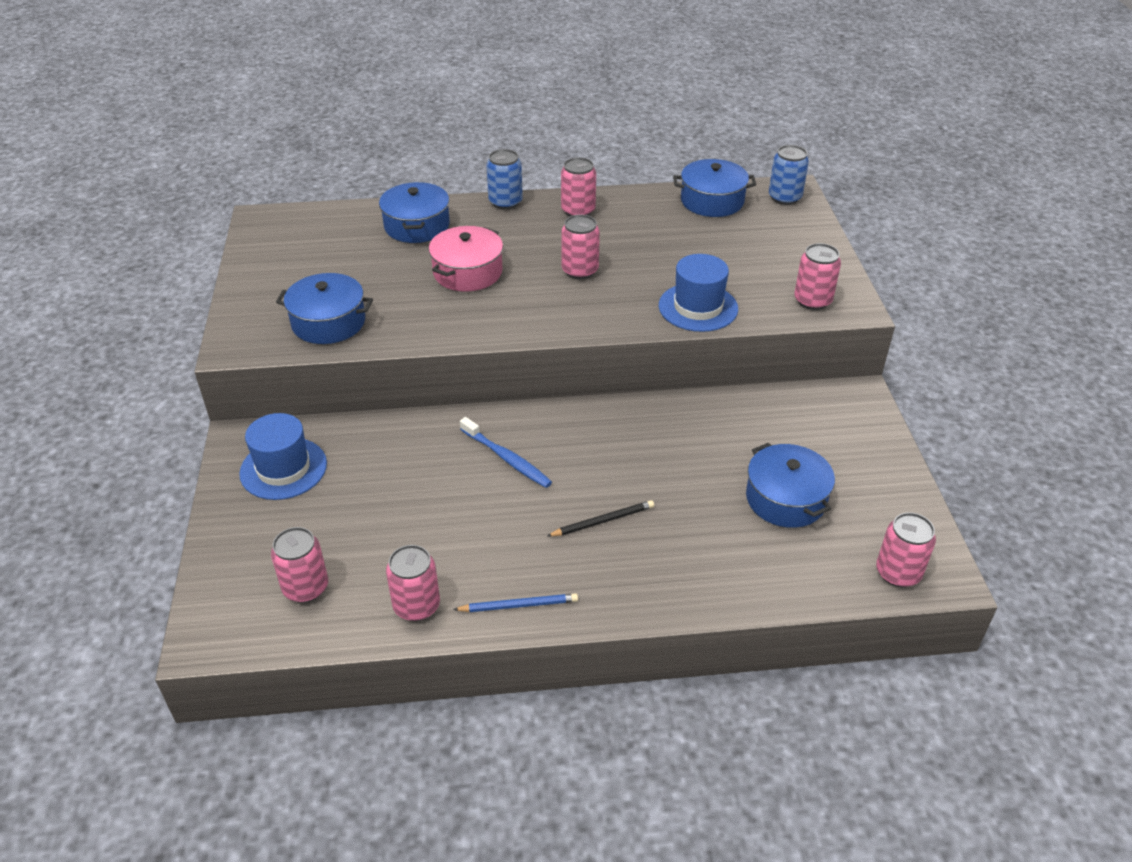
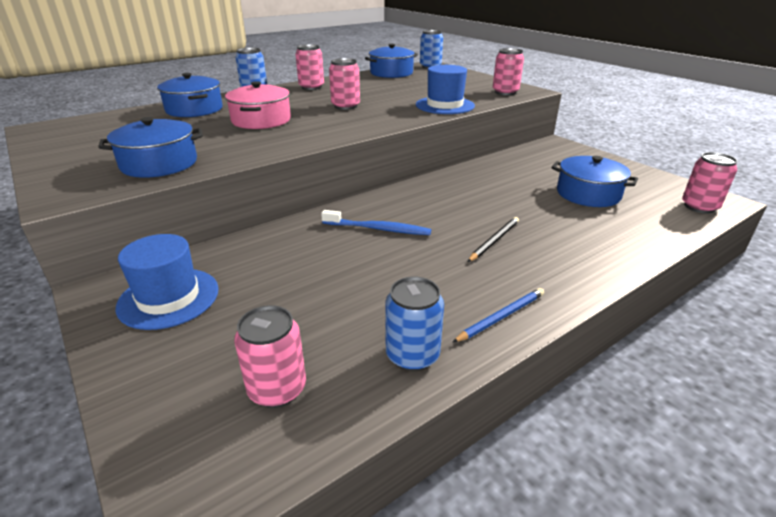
camera: 30 degrees left, 10 degrees down
(416, 606) = (412, 355): pink can -> blue can

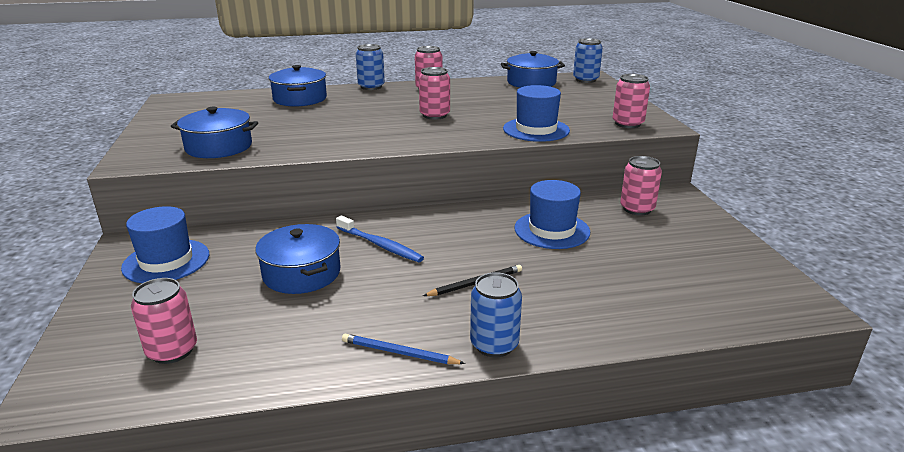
camera: 25 degrees right, 5 degrees down
(261, 120) = (341, 119): pink pot -> none
(412, 355) = (290, 359): blue can -> blue can (494, 344)
(501, 317) = (399, 353): blue pencil -> blue pencil turned 150 degrees counterclockwise
(502, 186) = (552, 230): none -> blue hat
(588, 194) = (641, 260): blue pot -> blue pot (301, 273)
(699, 207) = (766, 307): pink can -> pink can (637, 209)

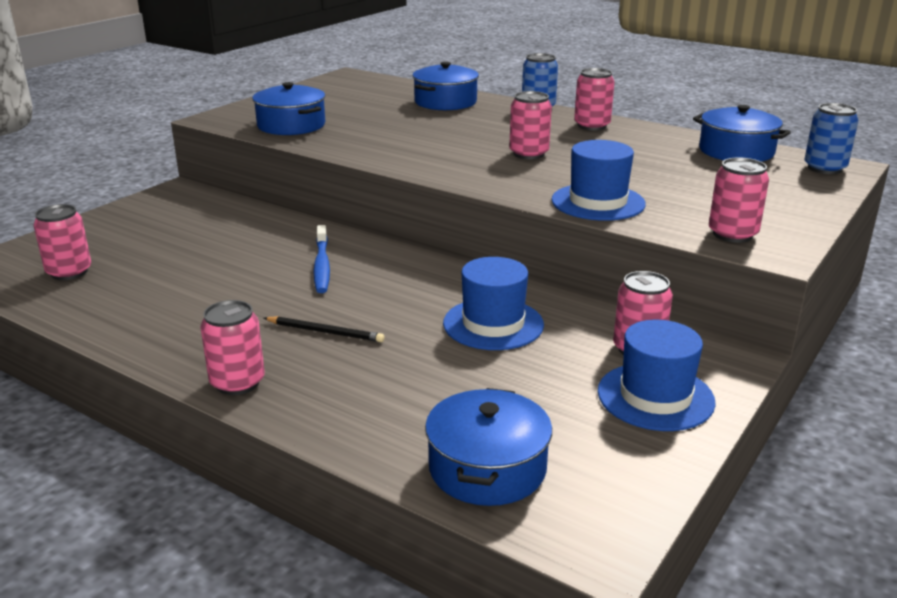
camera: 45 degrees right, 0 degrees up
(166, 261) = (173, 212): blue hat -> blue hat (655, 397)
(301, 273) = (228, 260): blue pot -> blue pot (487, 468)
(399, 353) = (170, 348): blue pencil -> none
(494, 344) = (237, 383): blue can -> pink can

